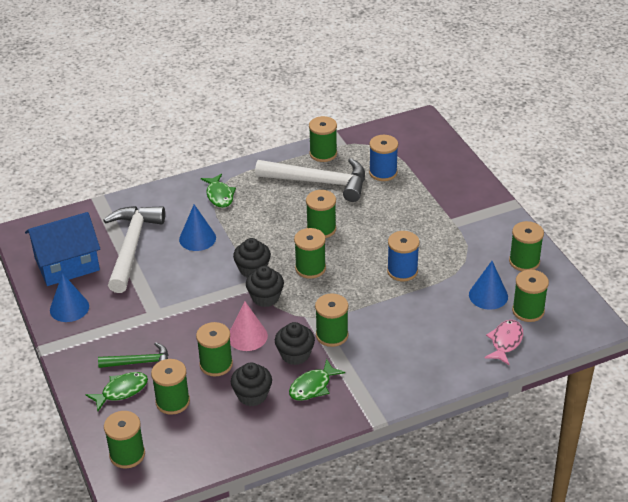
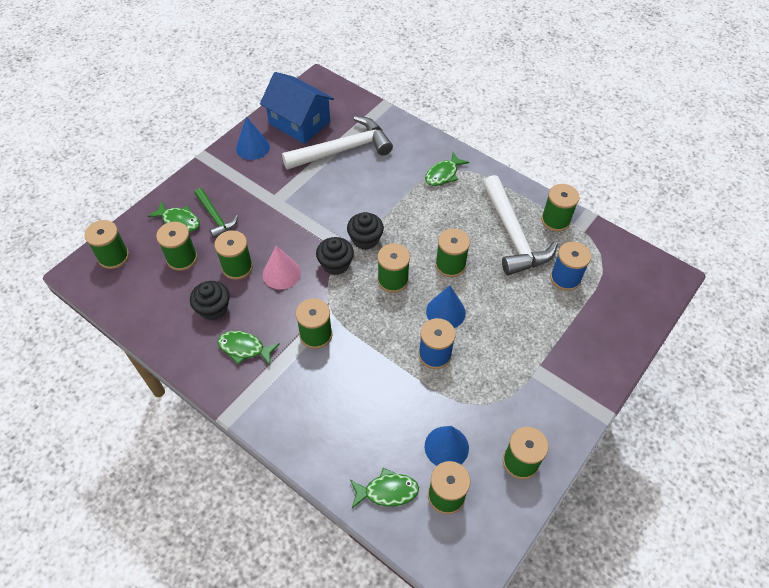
camera: 60 degrees right, 15 degrees up
(197, 238) = (379, 185): blue cone -> blue cone (445, 312)
(295, 354) = (277, 317): black cupcake -> none
(505, 342) = (387, 491): pink fish -> green fish

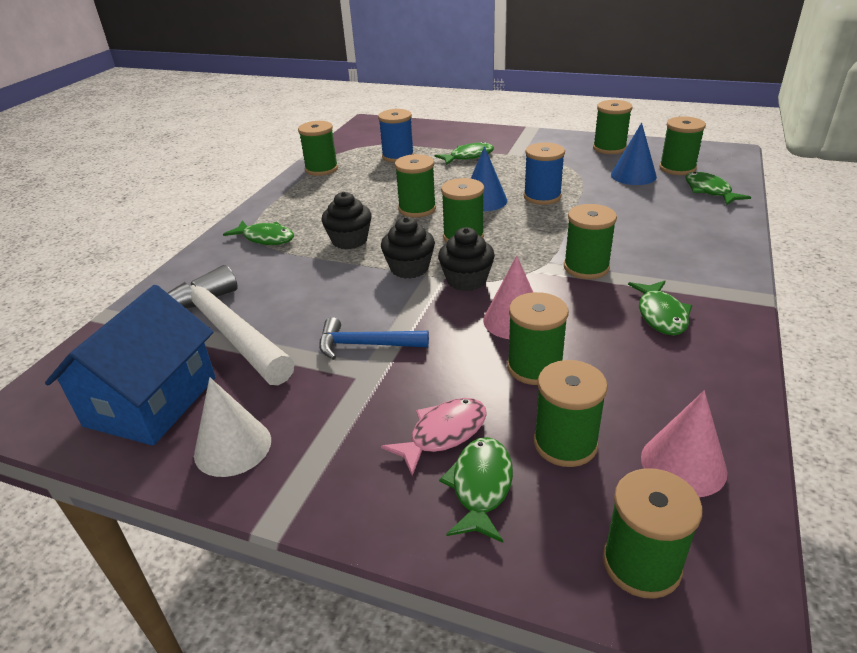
camera: 105 degrees left, 20 degrees down
(143, 296) = (683, 464): none -> pink cone
(213, 309) = (629, 365): black cupcake -> black cupcake (349, 240)
(215, 217) = (443, 434): green hammer -> pink fish
(252, 147) = (233, 447): blue cone -> white cone
(297, 203) = (365, 345): none -> blue hammer
(513, 235) = (353, 185): white hammer -> none
(544, 331) = (468, 157): none -> green fish

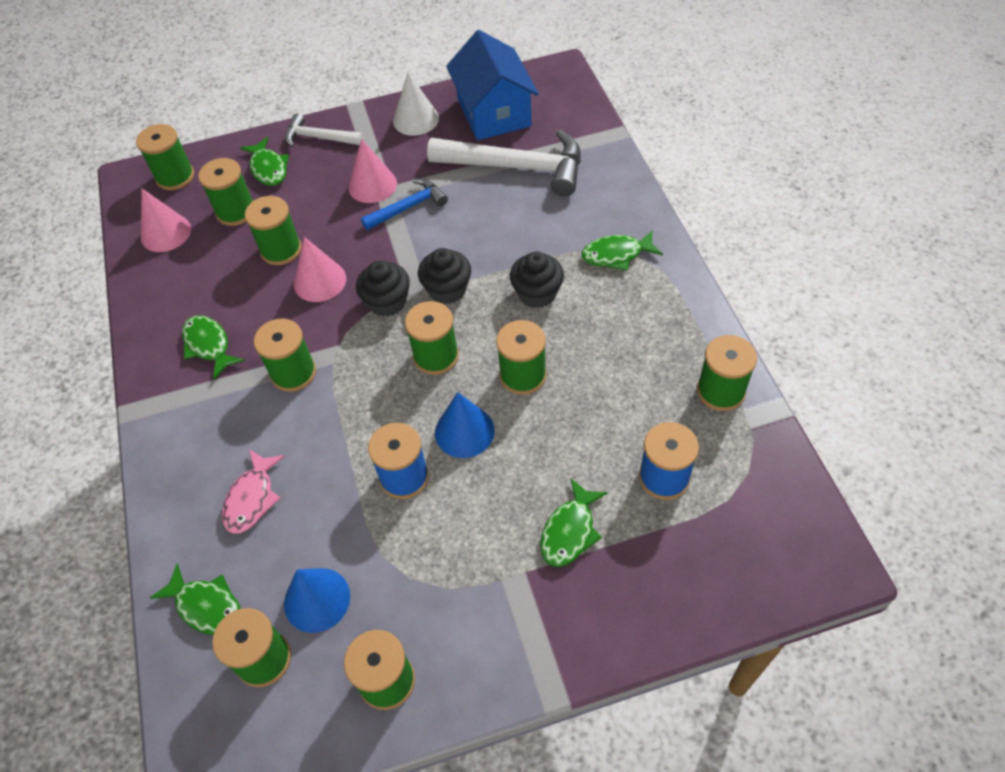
camera: 145 degrees right, 20 degrees up
(372, 497) = (319, 138): none -> white hammer
(375, 387) = (372, 185): none -> pink cone
(443, 434) = (308, 182): pink fish -> pink fish (252, 498)

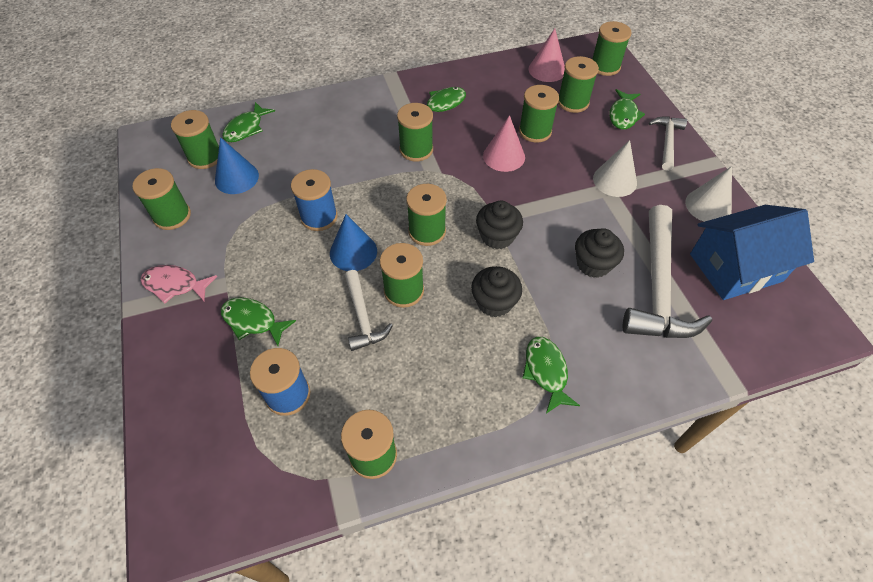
camera: 85 degrees right, 0 degrees up
(252, 498) = (316, 140): pink fish -> pink fish (175, 285)
(268, 168) = (623, 115): green fish -> green fish turned 45 degrees counterclockwise
(372, 185) = (615, 180): pink cone -> white cone
(387, 302) = (483, 198): black cupcake -> black cupcake (593, 264)
(408, 207) = (591, 206): blue hammer -> none
(560, 413) = (363, 317): none -> white hammer

